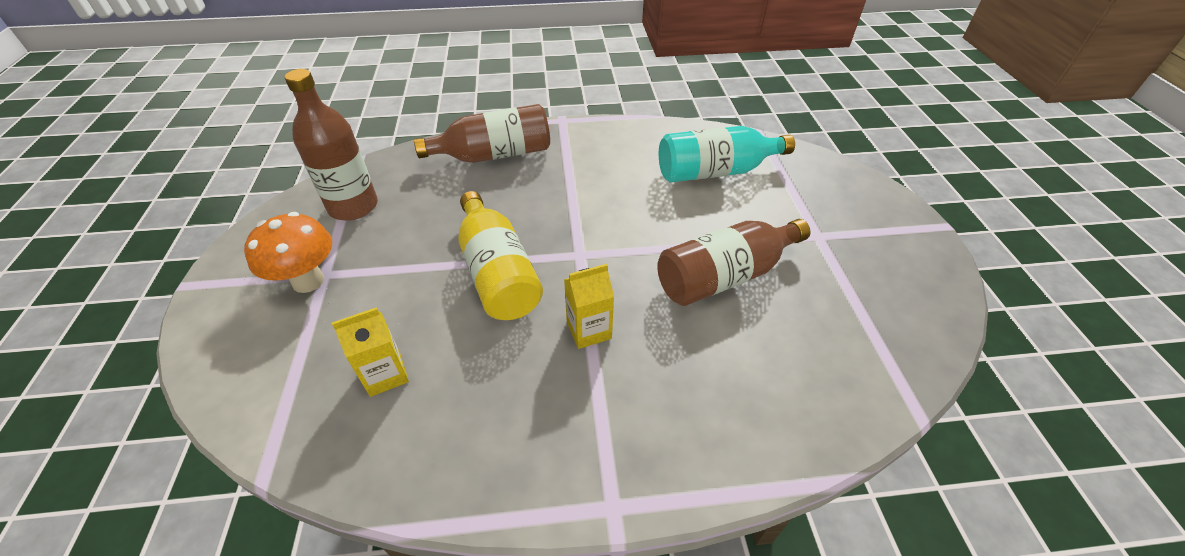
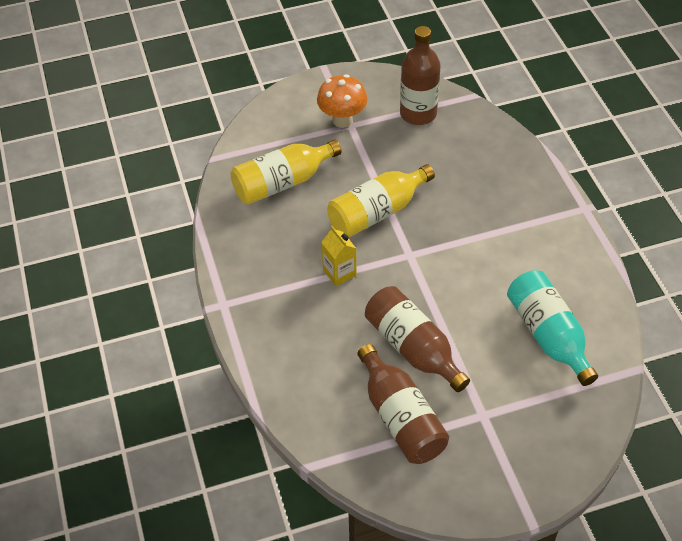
camera: 80 degrees right, 5 degrees up
(385, 374) = (282, 183): yellow carton -> yellow bottle
(494, 155) = (511, 174): brown bottle -> brown bottle (400, 417)

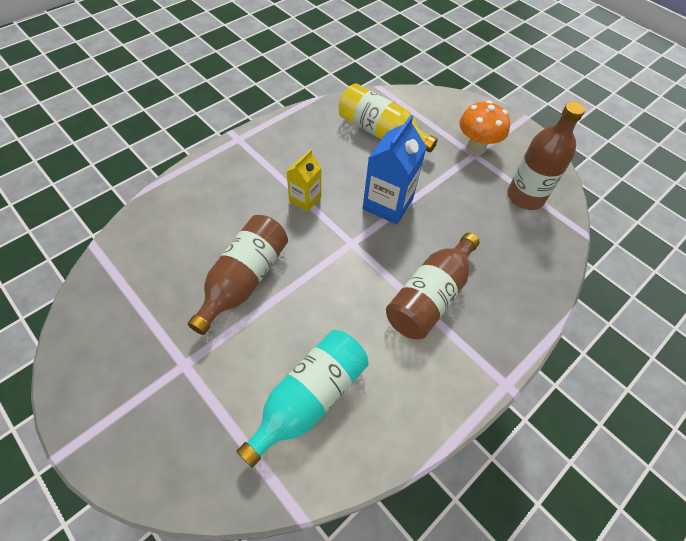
camera: 60 degrees right, 5 degrees up
(377, 212) = (387, 204): yellow bottle -> blue carton
(400, 417) = (161, 295): brown bottle -> brown bottle (430, 296)

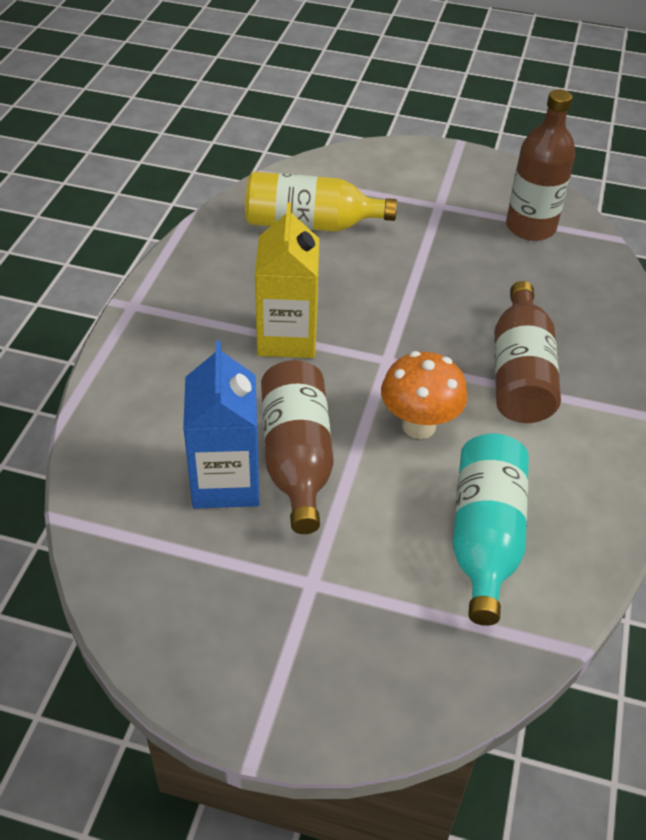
camera: 30 degrees left, 10 degrees down
(305, 199) = (287, 337): yellow carton -> yellow carton, size x1.67
(387, 204) = (390, 300): blue carton -> blue carton (226, 482)
(476, 147) = (434, 197): orange mushroom -> orange mushroom (419, 426)

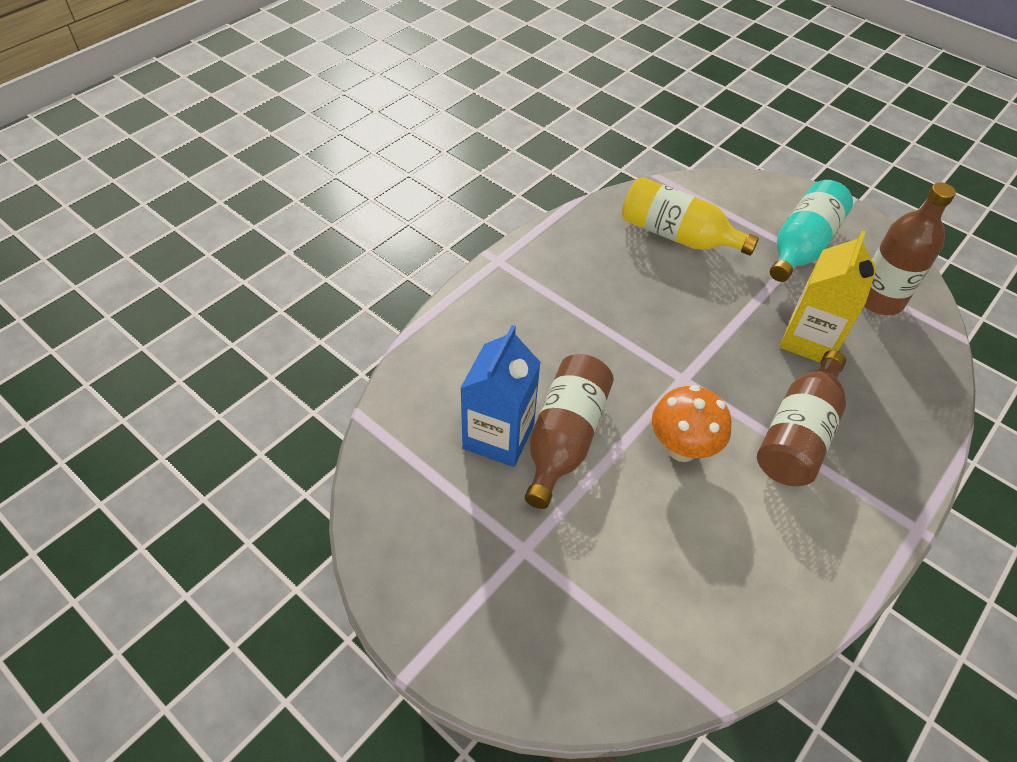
camera: 25 degrees right, 5 degrees up
(287, 337) = (608, 330): yellow carton -> yellow carton (810, 340)
(484, 538) = (689, 572): turquoise bottle -> turquoise bottle (801, 246)

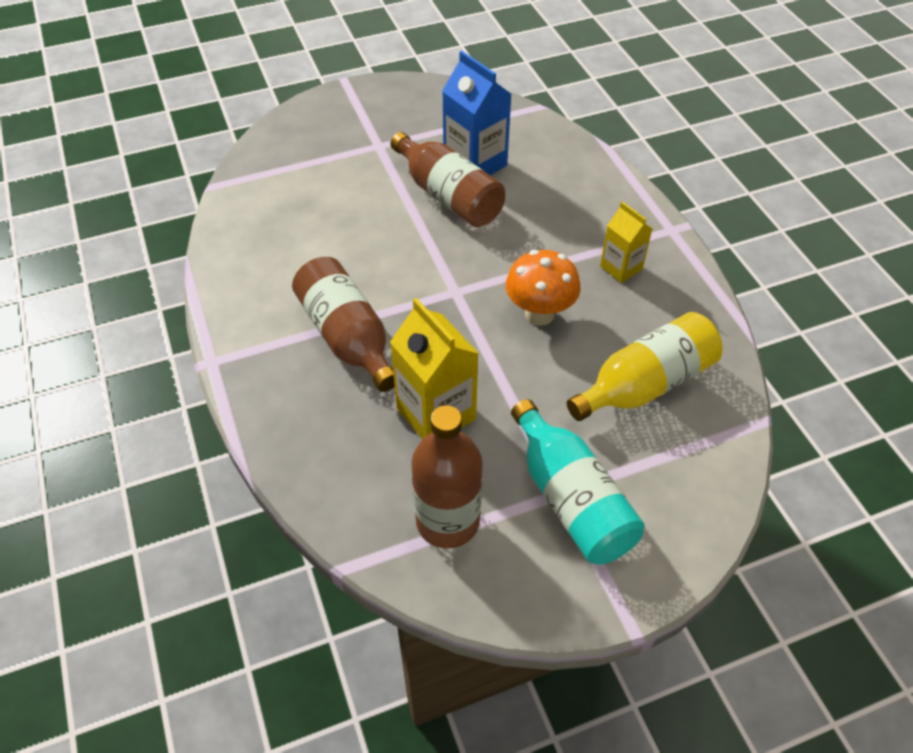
camera: 120 degrees right, 0 degrees up
(569, 279) = (621, 268): none -> yellow carton
(681, 448) = (391, 256): orange mushroom -> orange mushroom (539, 314)

